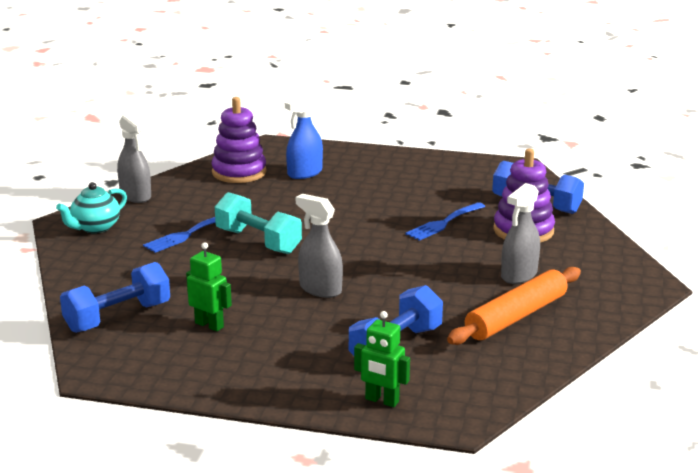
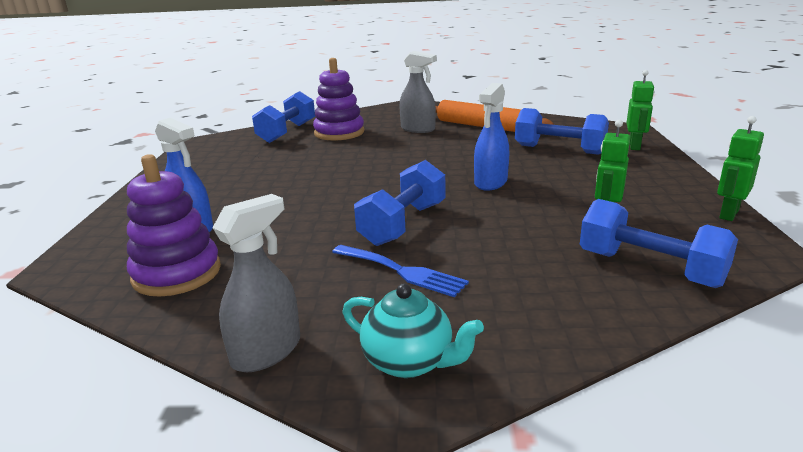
camera: 100 degrees left, 0 degrees up
(168, 385) = (728, 214): none -> green robot
(258, 241) = (403, 224): turquoise dumbbell -> blue dumbbell
(320, 289) = (490, 182): grey spray bottle -> blue spray bottle
(443, 223) = (331, 155): blue fork -> none

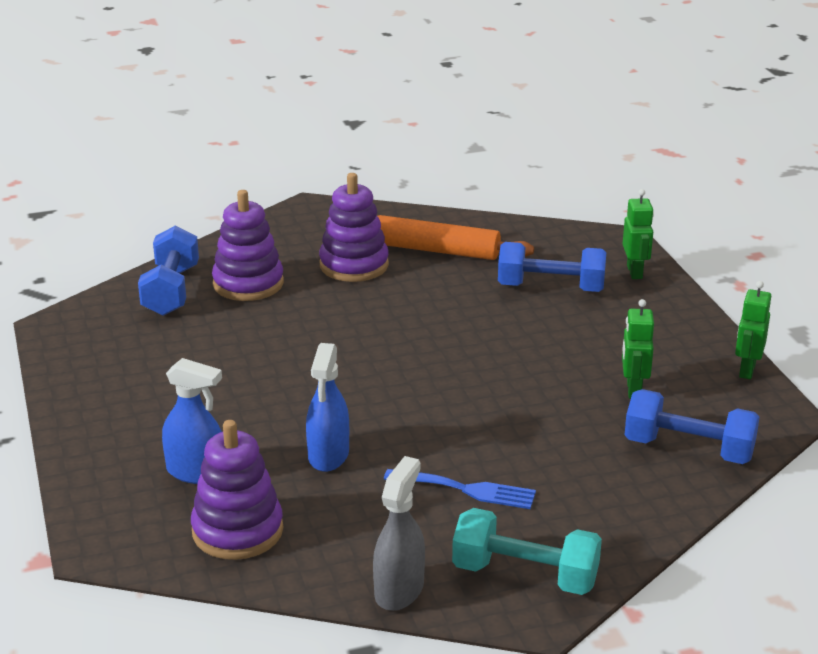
camera: 20 degrees left, 5 degrees up
(403, 224) = (432, 430): blue dumbbell -> none
(409, 362) = (525, 575): turquoise teapot -> turquoise dumbbell
(418, 129) = (354, 265): grey spray bottle -> purple stacking toy
(490, 182) = (495, 355): blue spray bottle -> blue spray bottle (328, 455)

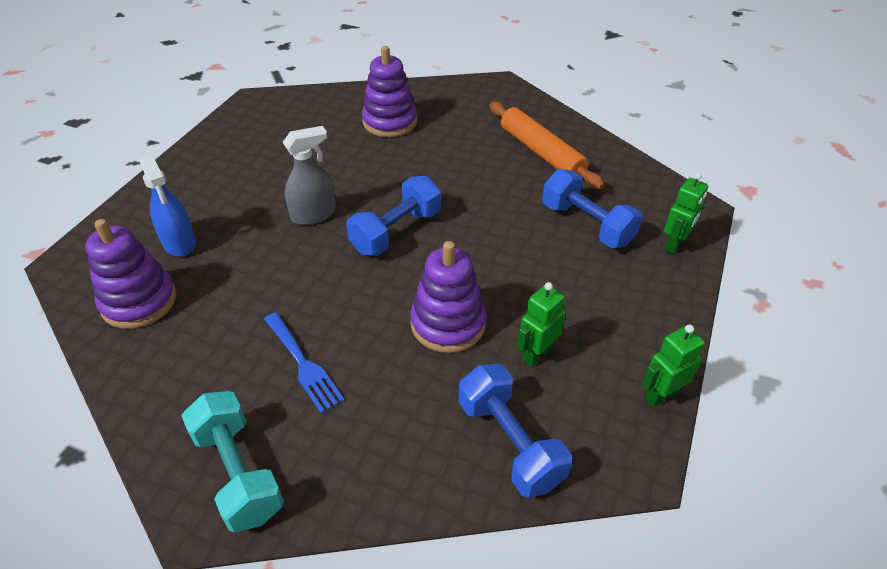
camera: 40 degrees right, 15 degrees up
(171, 291) = (341, 106): blue dumbbell -> blue dumbbell (396, 232)
(328, 455) = (262, 277): blue spray bottle -> none
(354, 265) = (471, 139): purple stacking toy -> purple stacking toy (448, 324)
(399, 590) = (152, 420): grey spray bottle -> grey spray bottle (314, 214)

